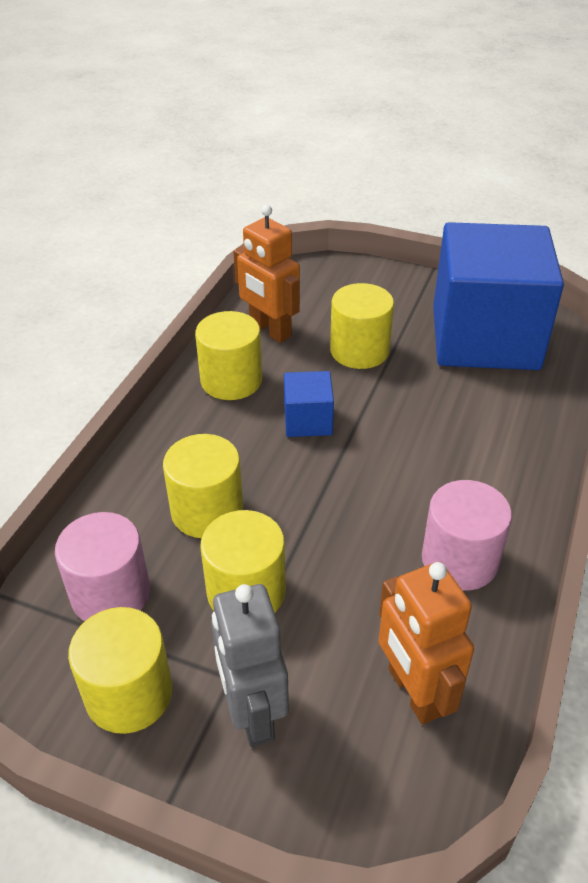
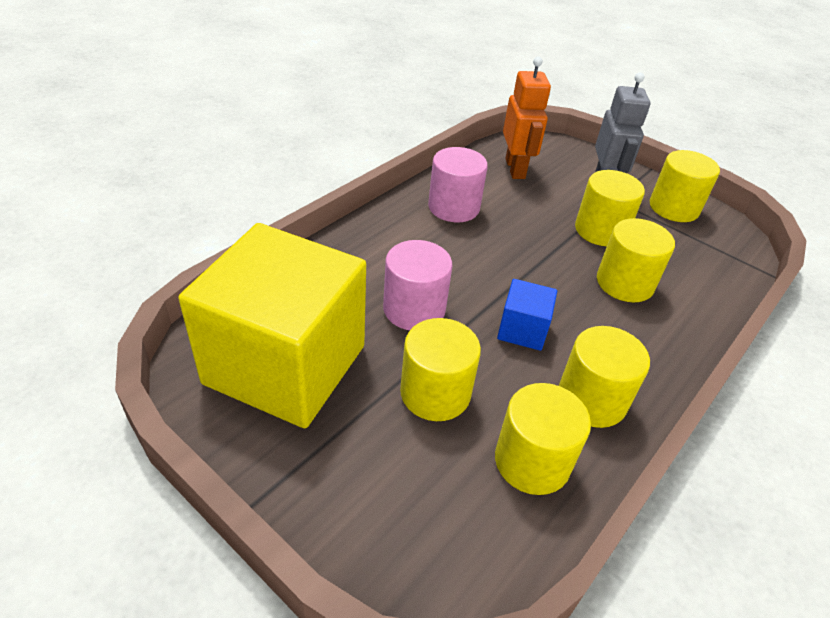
camera: 165 degrees left, 0 degrees up
(110, 594) = (693, 254): pink cylinder -> pink cylinder (414, 309)
(269, 330) = (532, 461): orange robot -> yellow cylinder
(485, 337) = (285, 364): blue cube -> yellow cube

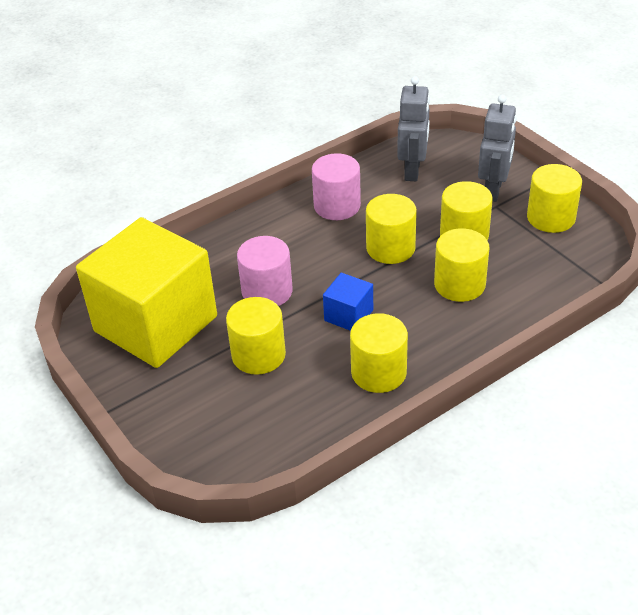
camera: 20 degrees right, 0 degrees up
(515, 169) = (412, 170): orange robot -> grey robot
(532, 461) = (310, 408): yellow cylinder -> yellow cylinder (390, 248)

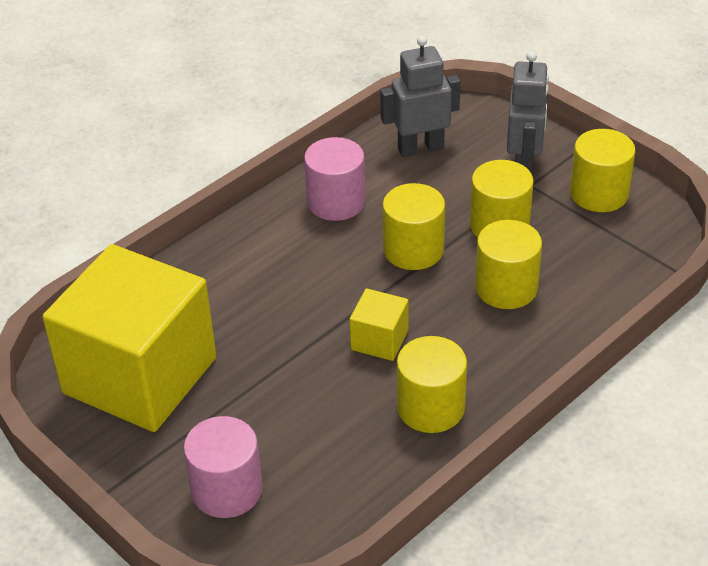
camera: 10 degrees left, 0 degrees up
(258, 355) = (278, 401): yellow cylinder -> none
(267, 291) = (272, 320): pink cylinder -> pink cylinder (227, 490)
(348, 315) = (379, 340): blue cube -> yellow cube
(412, 170) = (420, 148): grey robot -> grey robot turned 105 degrees counterclockwise

